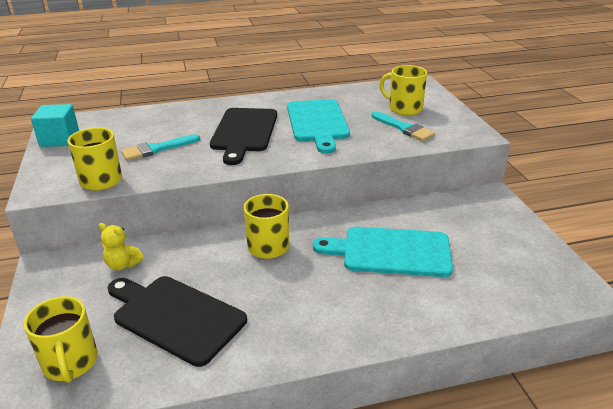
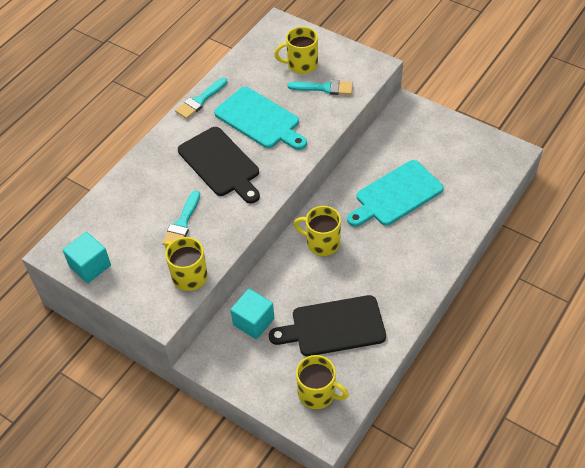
camera: 40 degrees left, 20 degrees up
(123, 264) = (253, 322): yellow teddy bear -> turquoise cube
(290, 96) = (200, 100): none -> turquoise brush

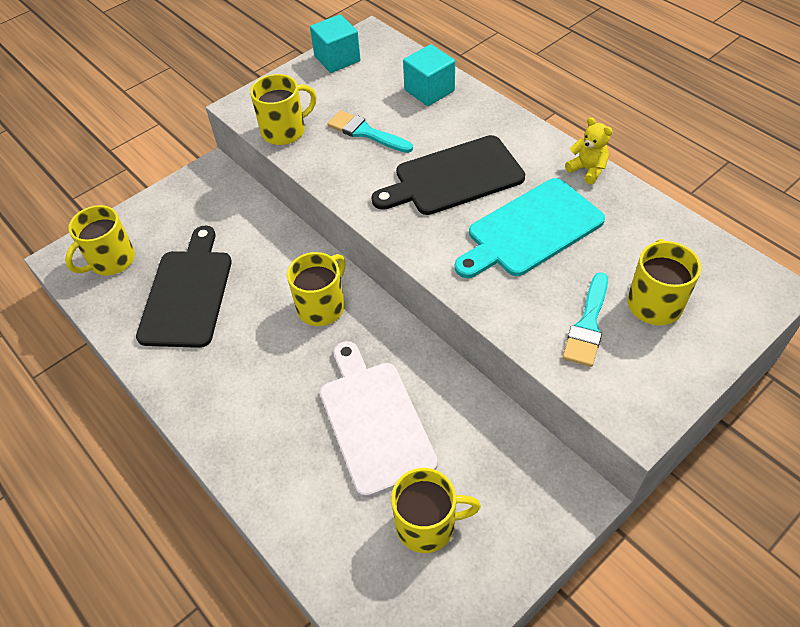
camera: 105 degrees right, 0 degrees up
(200, 100) = (587, 170): turquoise brush -> yellow teddy bear
(253, 322) = (236, 218): turquoise cube -> turquoise cube (429, 90)
(396, 195) = (374, 421): turquoise cutting board -> white cutting board
(446, 159) = (427, 525): none -> yellow mug

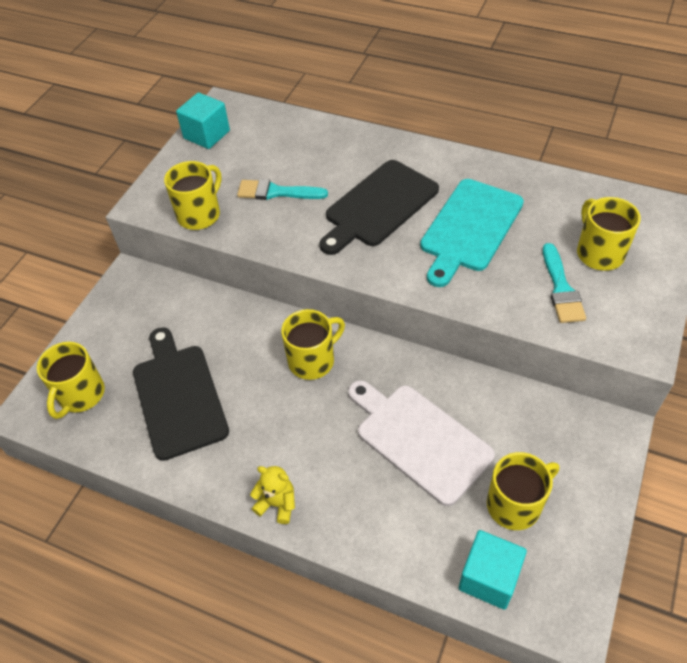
camera: 25 degrees left, 0 degrees up
(322, 306) = (312, 360): yellow mug -> yellow mug turned 45 degrees clockwise
(429, 90) = (309, 138): turquoise cube -> turquoise cube (489, 577)
(587, 170) = (483, 164): yellow teddy bear -> yellow teddy bear (277, 504)

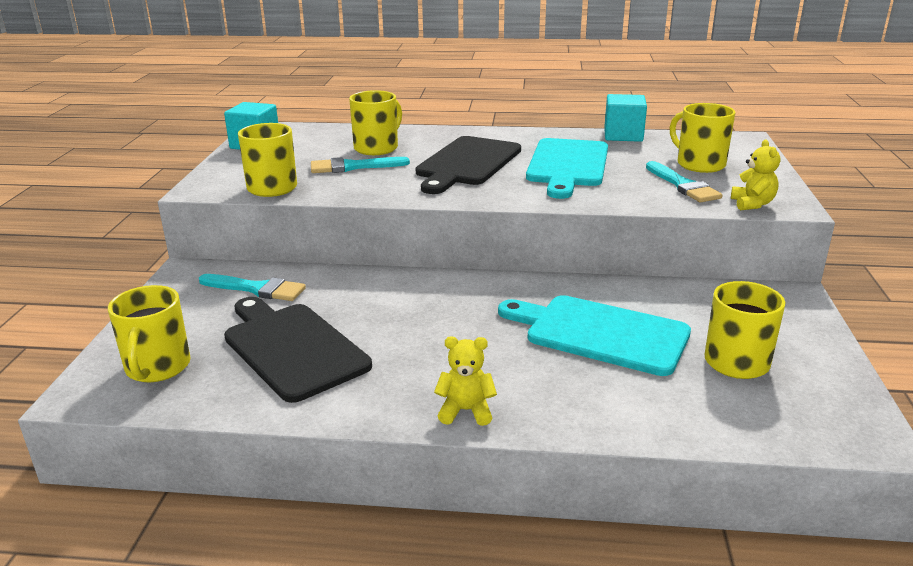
camera: 20 degrees left, 25 degrees down
(174, 313) = (257, 289): none -> turquoise brush
(312, 360) = (443, 298): yellow mug -> yellow mug (377, 148)
(419, 439) = (600, 333): white cutting board -> turquoise cutting board
(489, 577) = (755, 421): turquoise cube -> turquoise cube (623, 135)
(609, 336) = (752, 204): none -> yellow teddy bear

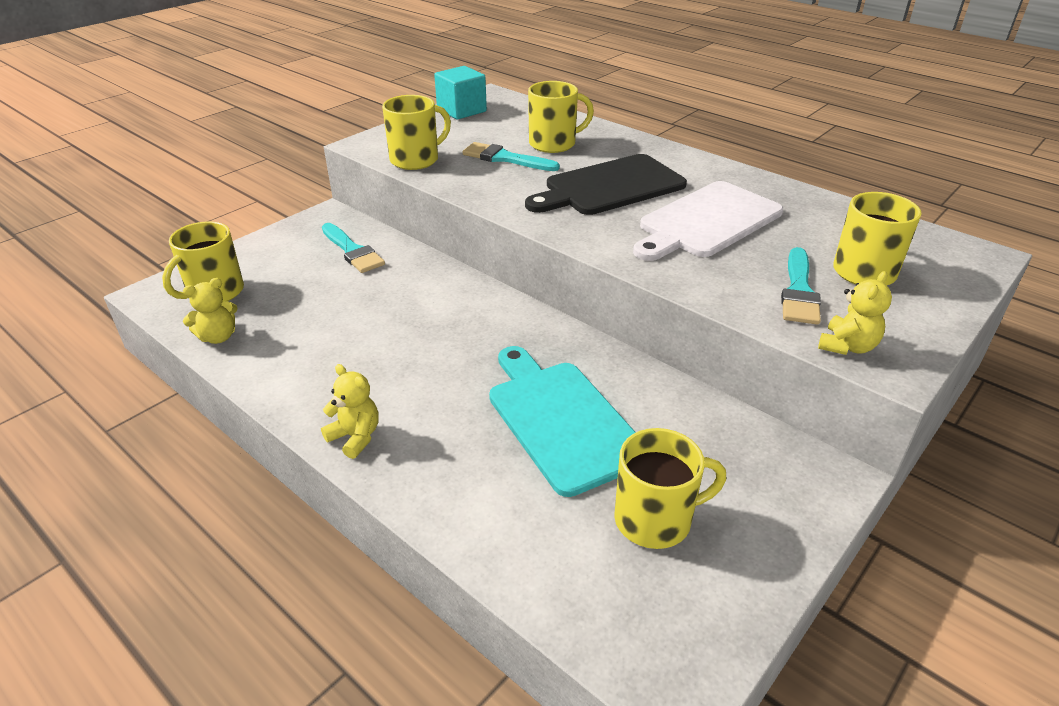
camera: 35 degrees right, 10 degrees up
(219, 398) = (218, 337): none -> yellow teddy bear
(292, 348) = (311, 316): black cutting board -> none
(568, 165) = (707, 222): turquoise cutting board -> white cutting board
(623, 135) = (827, 203): turquoise cube -> none

